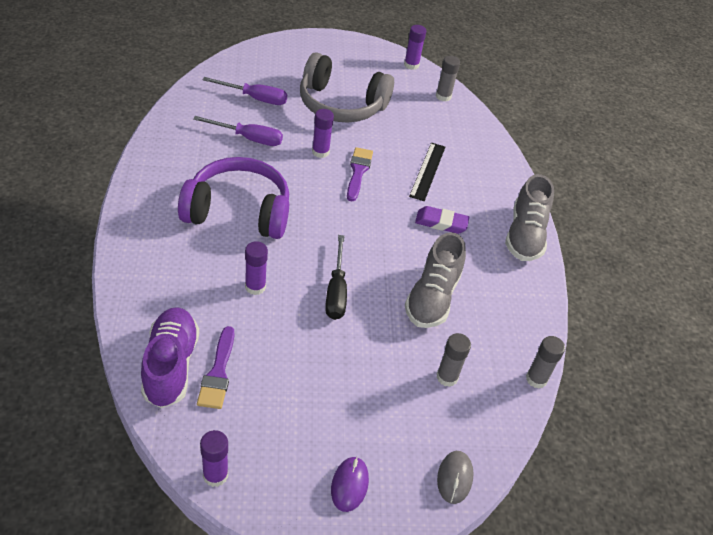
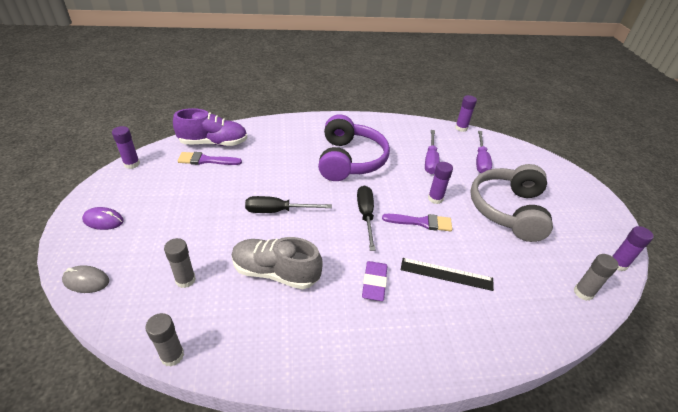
camera: 90 degrees right, 5 degrees down
(255, 287) = (278, 171): purple glue stick -> purple glue stick (461, 128)
(346, 213) = (365, 215): none -> black screwdriver
(525, 235) = (377, 364): grey shoe -> none

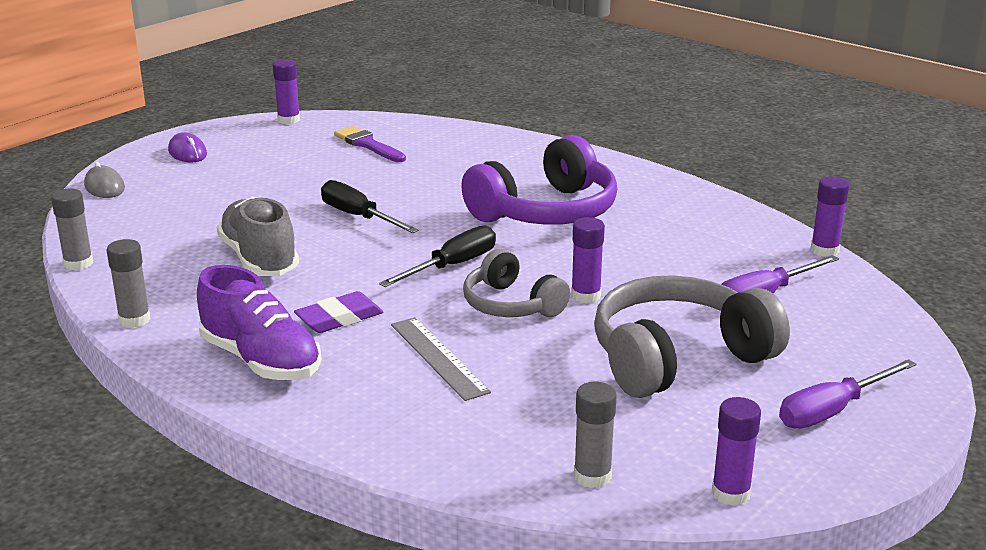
camera: 50 degrees right, 15 degrees down
(185, 280) = (175, 224): grey glue stick -> grey glue stick (134, 320)
(213, 143) = (406, 133): purple shoe -> purple shoe (261, 360)
(421, 222) = (511, 305): purple brush -> grey headphones
(430, 160) = (673, 260): purple screwdriver -> purple screwdriver (832, 411)
(446, 274) = (438, 357): black ruler -> grey ruler

